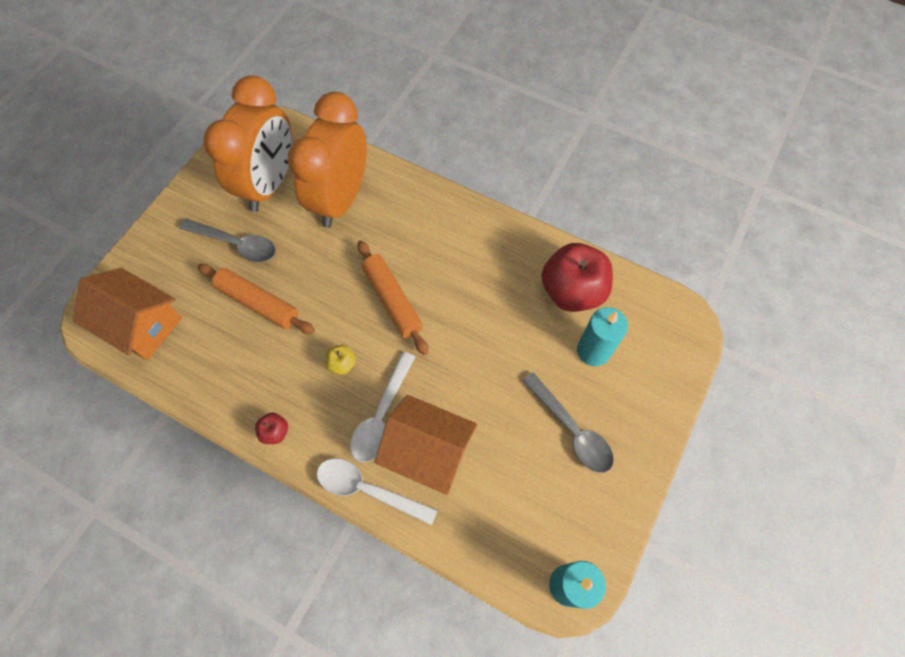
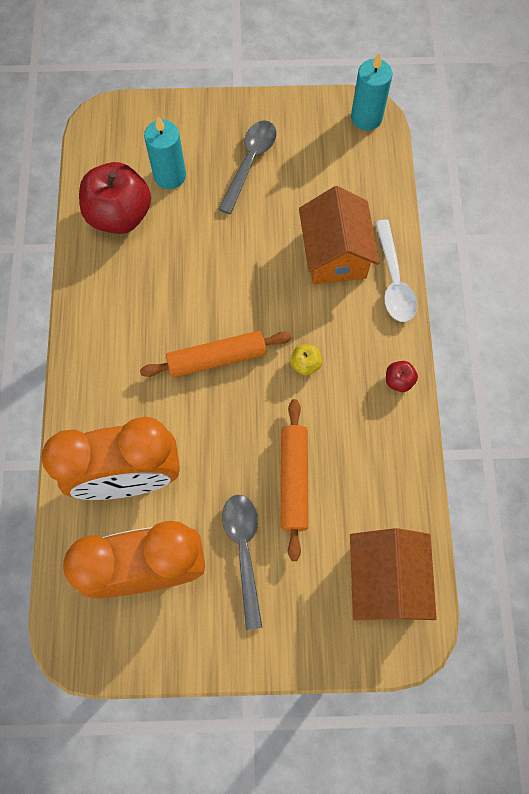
camera: 120 degrees left, 5 degrees up
(381, 415) = (329, 305): white spoon -> none
(392, 300) = (217, 358): orange rolling pin -> orange rolling pin turned 45 degrees clockwise

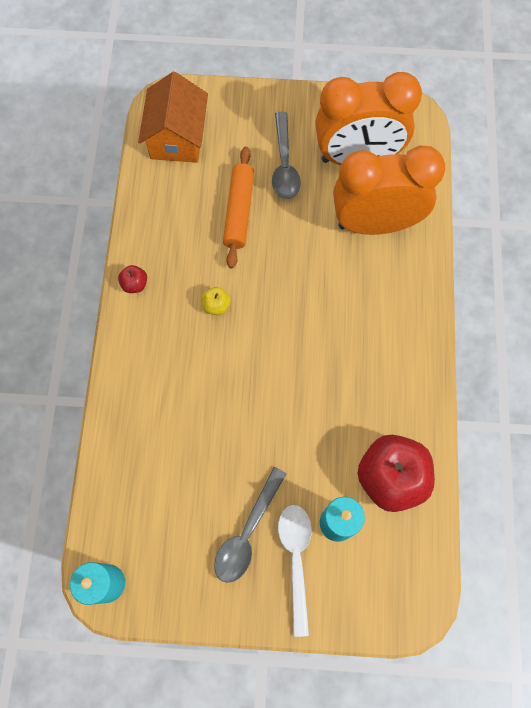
camera: 175 degrees left, 0 degrees up
(217, 358) = (297, 318): orange rolling pin -> none
(335, 254) = (171, 413): orange house -> none
(393, 281) = (119, 380): white spoon -> white spoon (296, 559)

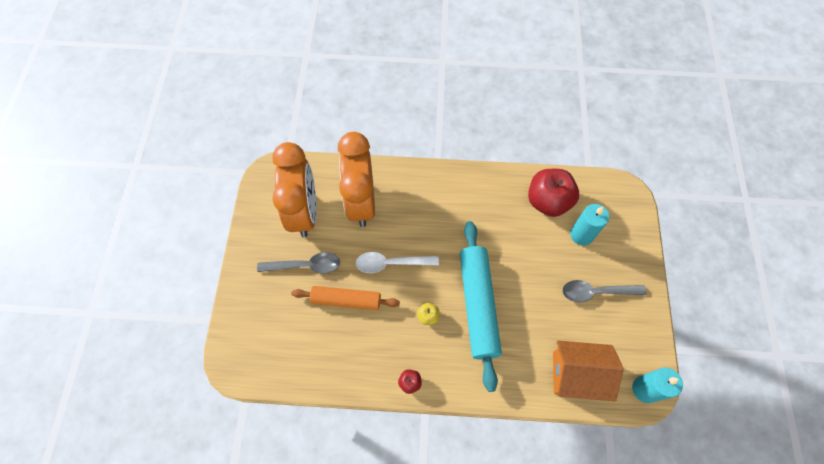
camera: 90 degrees left, 5 degrees down
(177, 137) = (271, 353): orange house -> orange house (577, 374)
(230, 368) = (478, 305): none -> turquoise rolling pin
(247, 533) = (596, 292): grey spoon -> grey spoon turned 150 degrees clockwise
(296, 559) = (608, 260): white spoon -> white spoon (390, 263)

